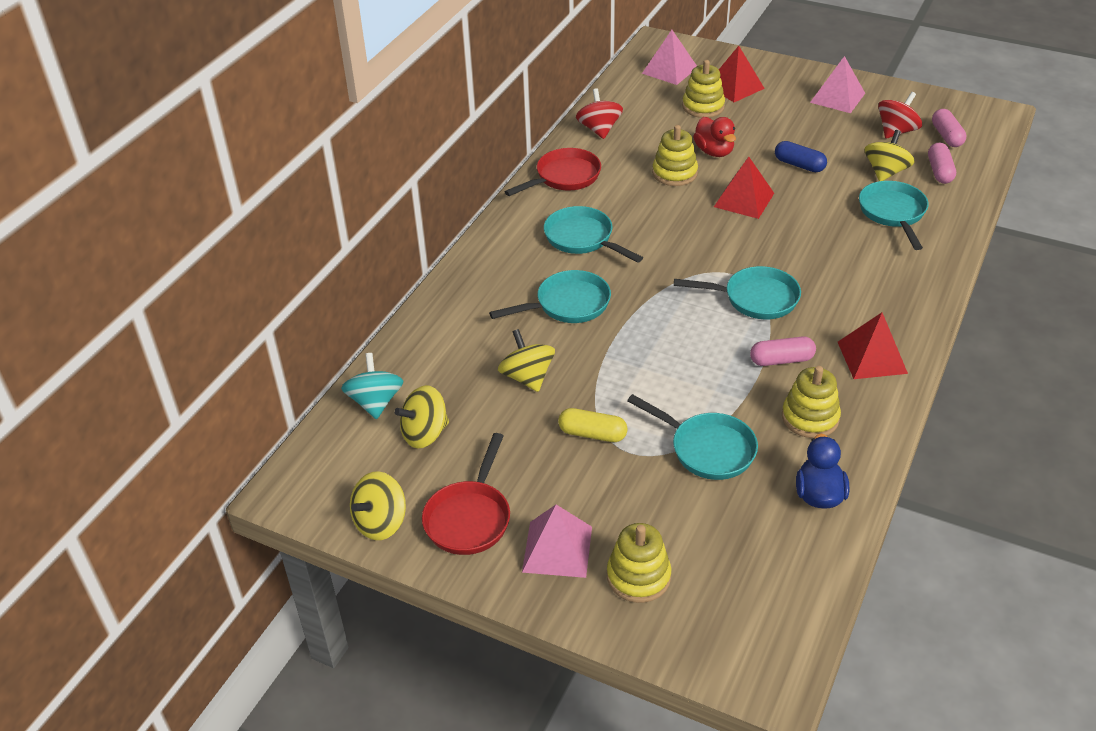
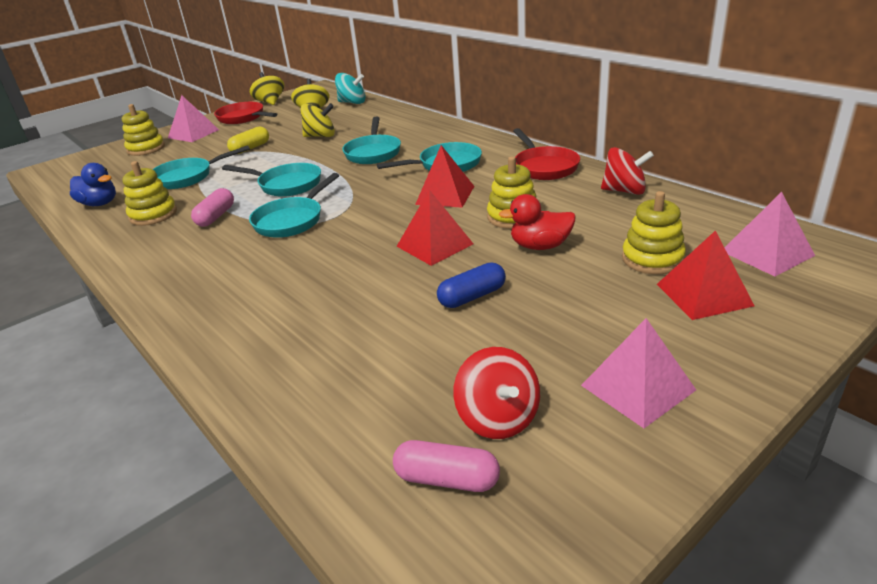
camera: 115 degrees right, 10 degrees down
(872, 357) = (160, 256): red pyramid -> red pyramid (445, 195)
(885, 172) = (402, 364): yellow spinning top -> none
(893, 213) = (317, 338): turquoise pan -> turquoise pan (286, 185)
(939, 171) = (361, 421): pink capsule -> none

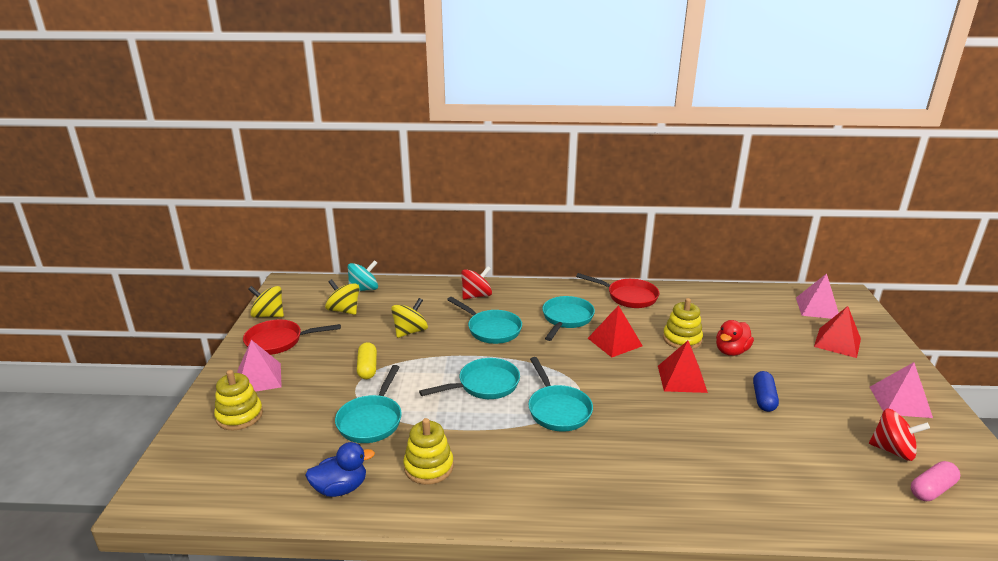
camera: 50 degrees left, 5 degrees down
(216, 216) = (490, 438): pink capsule -> none
(624, 191) = (700, 297): red spinning top -> red spinning top (476, 296)
(652, 259) = (787, 333): yellow stacking toy -> none

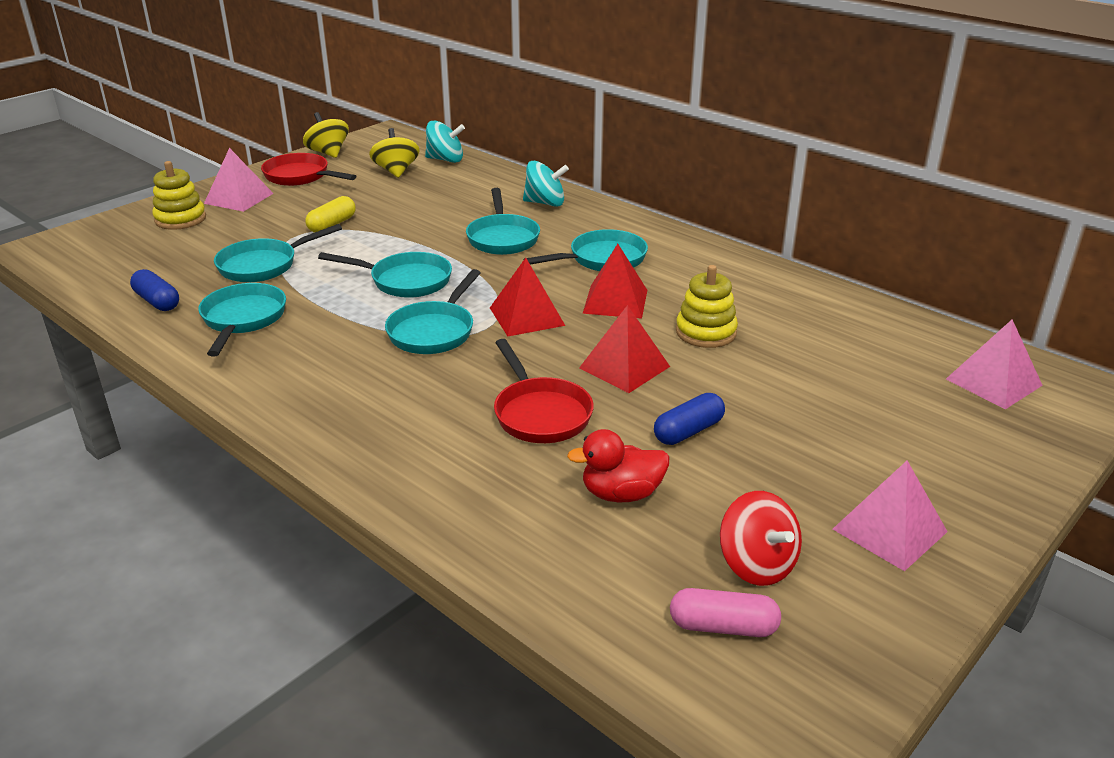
camera: 40 degrees right, 5 degrees up
(340, 488) = (157, 301): blue duck -> blue capsule
(410, 331) = (422, 210): yellow spinning top -> none
(428, 467) = (243, 319): yellow stacking toy -> turquoise pan
(476, 296) = (545, 203): red spinning top -> turquoise spinning top
(628, 296) = (724, 266): red pan -> red pan (540, 413)
(731, 351) = (747, 370): red duck -> red duck (621, 494)
(837, 342) = (937, 429): red pyramid -> red pyramid (527, 316)

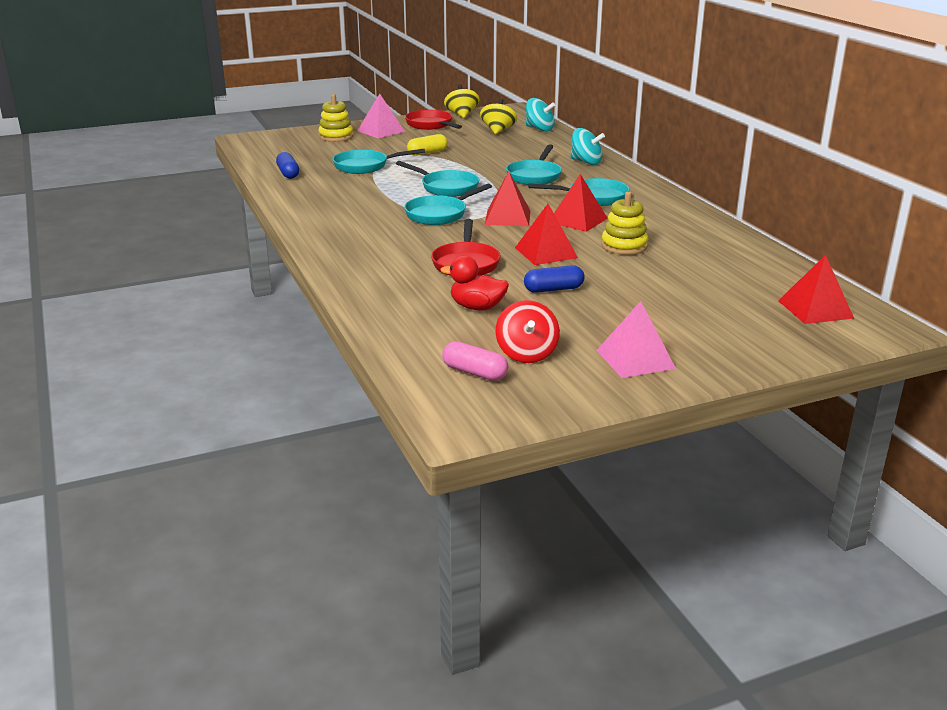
camera: 25 degrees right, 5 degrees down
(243, 319) = (329, 190): turquoise pan -> none
(993, 382) = (815, 309): pink pyramid -> red pyramid

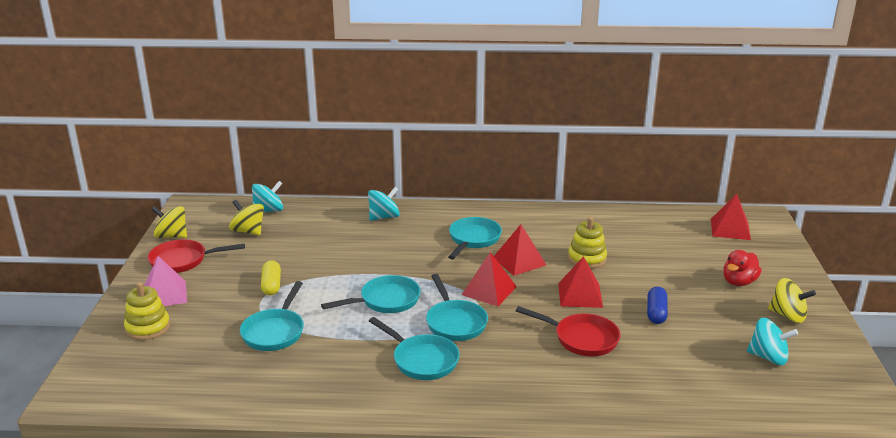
camera: 65 degrees left, 0 degrees up
(288, 173) = (245, 388): blue capsule -> none
(475, 372) = (795, 389): pink capsule -> none
(477, 307) = (676, 357): red duck -> red duck (739, 282)
(526, 354) = (768, 357): red spinning top -> turquoise spinning top
(535, 176) = (396, 249): turquoise pan -> turquoise pan (422, 360)
(635, 359) = (788, 315): pink pyramid -> yellow spinning top

